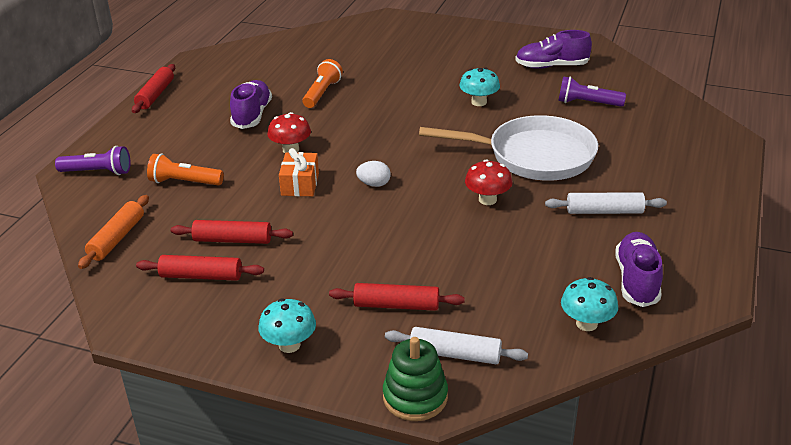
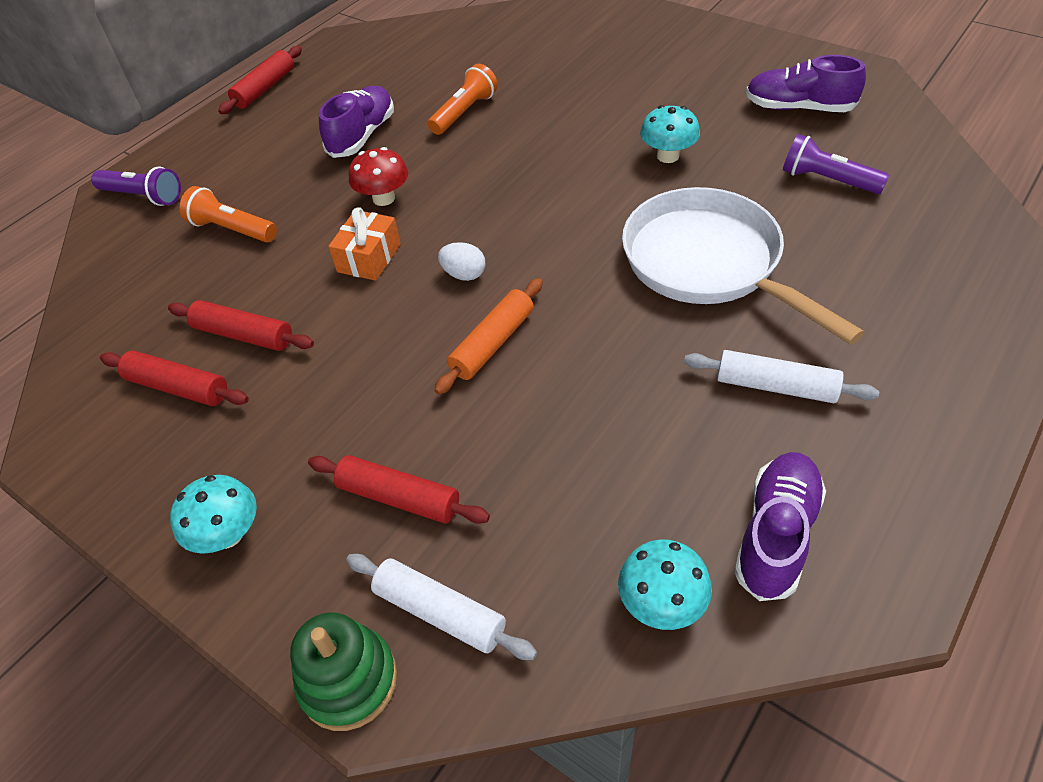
camera: 20 degrees right, 15 degrees up
(117, 238) = (113, 304): orange rolling pin -> orange rolling pin (492, 343)
(487, 200) = (608, 330): red mushroom -> none
(534, 156) = (708, 263): white pan -> white pan turned 150 degrees counterclockwise

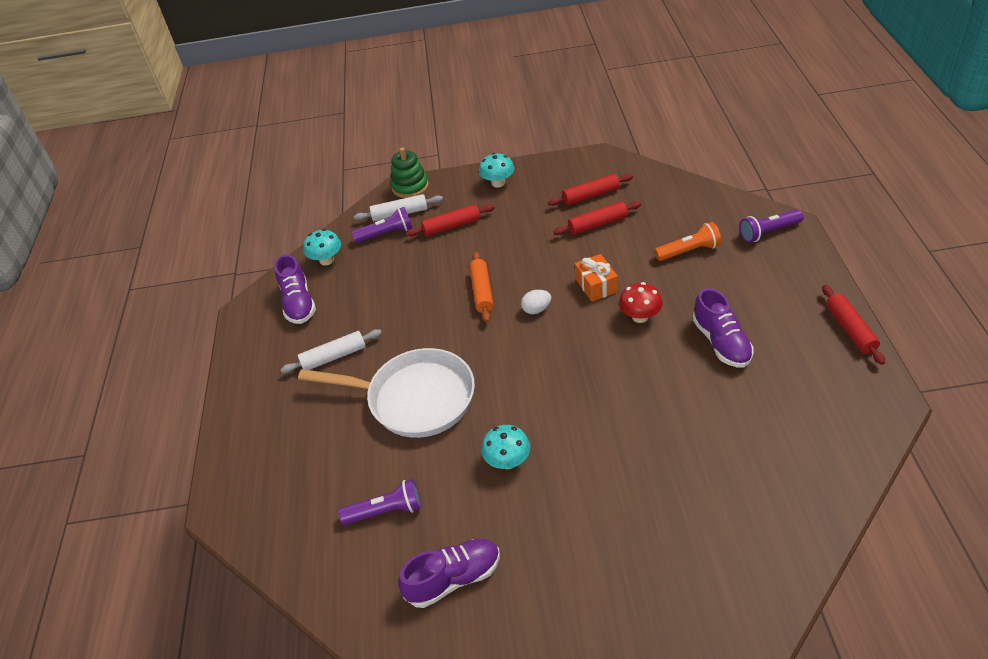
camera: 140 degrees right, 5 degrees down
(464, 112) = (686, 404): orange flashlight -> none
(509, 578) = (386, 234): none -> purple flashlight

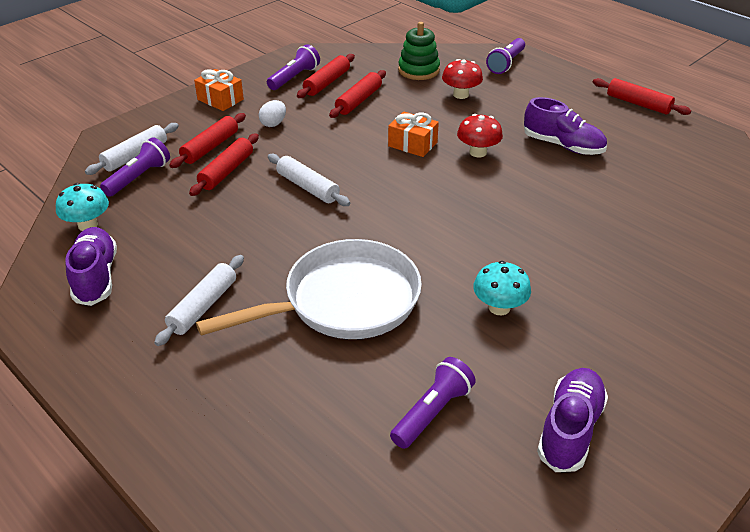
camera: 45 degrees left, 5 degrees down
(298, 303) = (96, 277): purple shoe -> purple shoe turned 135 degrees counterclockwise
(410, 186) = (120, 130): green stacking toy -> green stacking toy (418, 70)
(443, 253) = (227, 171): none -> red rolling pin
(482, 291) = (307, 187): orange rolling pin -> white rolling pin
(498, 183) = (220, 99): turquoise mushroom -> orange gift
(536, 309) = (380, 181): white egg -> white egg (273, 123)
(571, 181) = (294, 78): none -> purple flashlight
(689, 251) = (461, 95): orange flashlight -> red mushroom

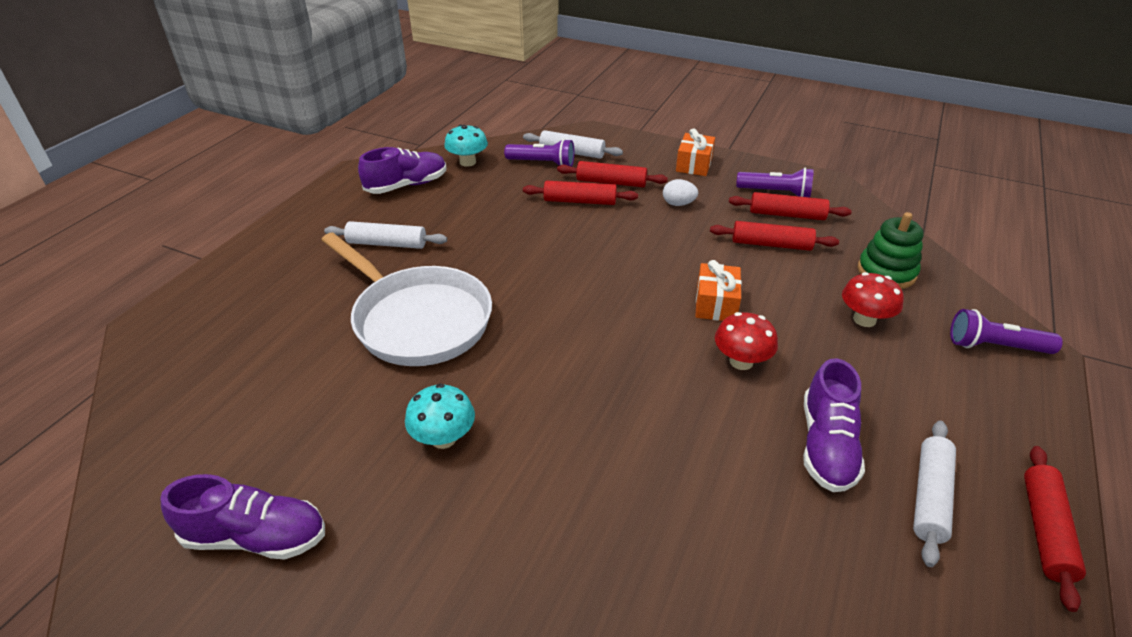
camera: 70 degrees right, 0 degrees up
(307, 187) = (584, 252): white rolling pin -> white rolling pin (929, 496)
(432, 412) = (274, 415): purple flashlight -> none

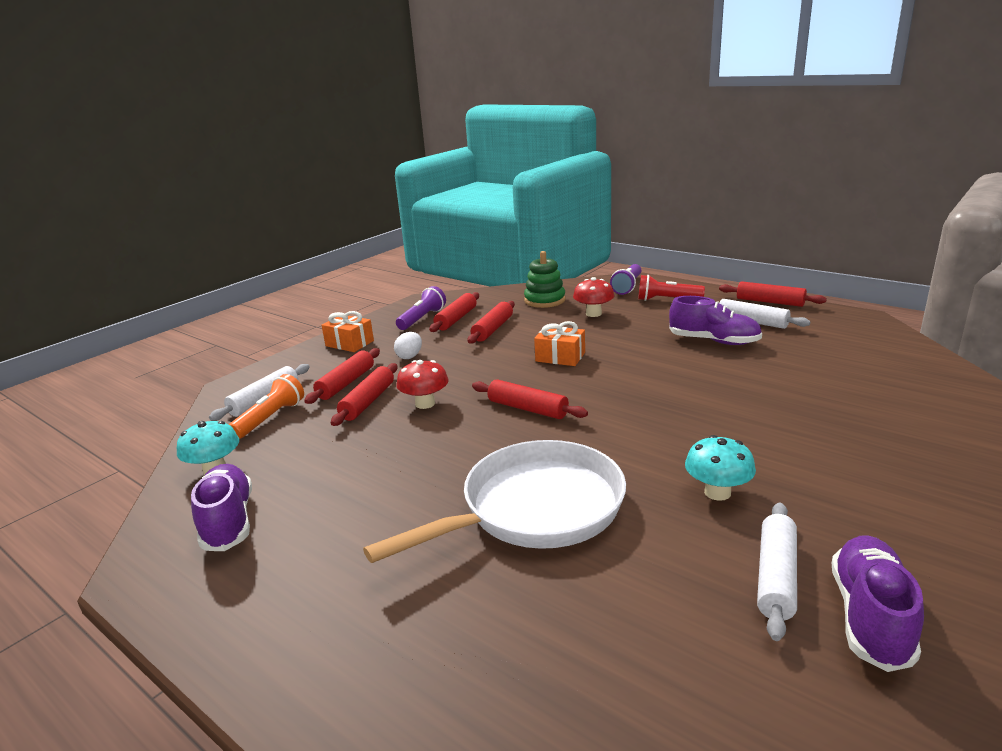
camera: 75 degrees left, 15 degrees down
(387, 244) = (365, 536): white rolling pin -> white rolling pin (776, 577)
(542, 163) = (270, 418): purple flashlight -> orange flashlight
(587, 295) = (527, 409): none -> red rolling pin
(741, 361) = (630, 356): red mushroom -> red mushroom (425, 404)
(966, 392) = (667, 300): none -> red flashlight

